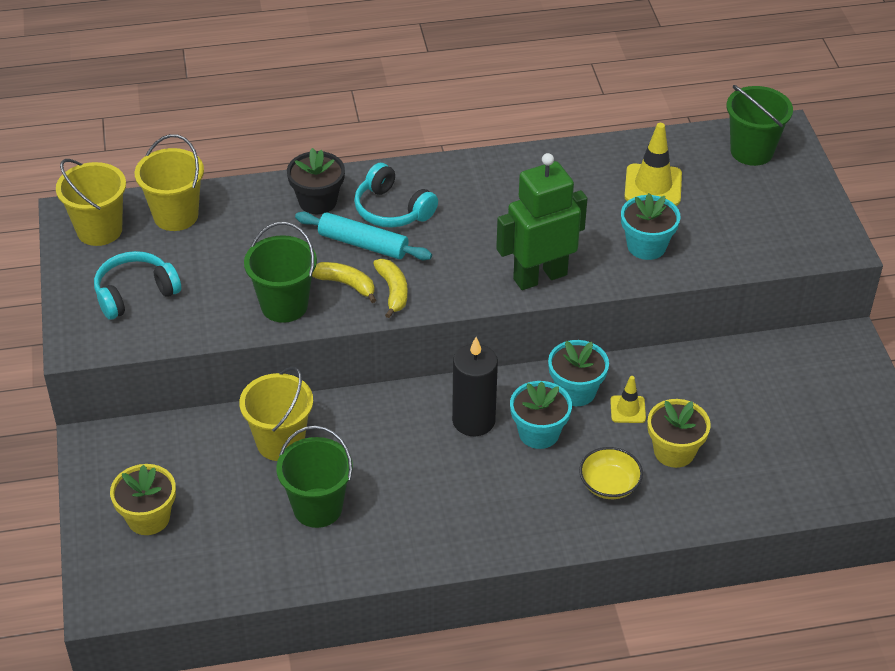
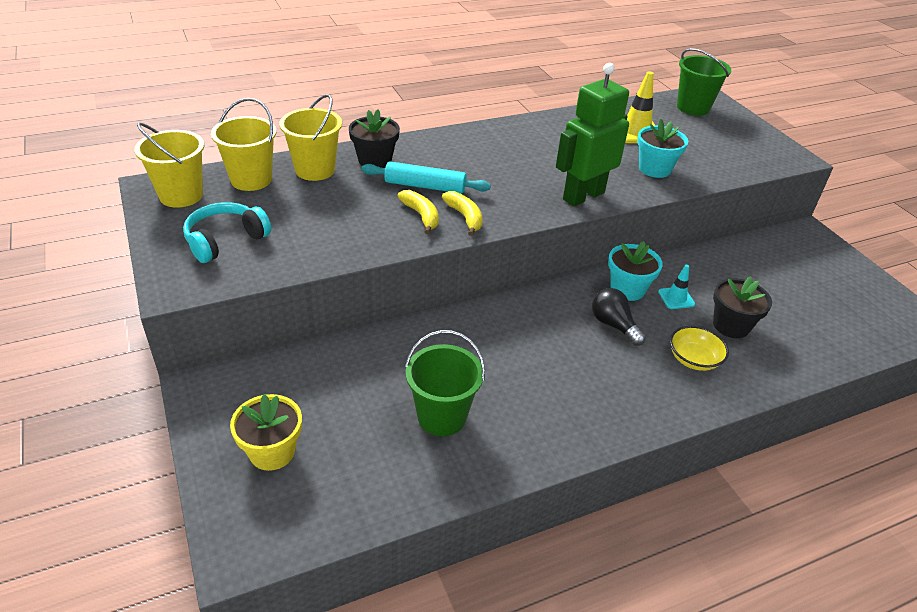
camera: 15 degrees left, 5 degrees down
(280, 442) = (387, 362): yellow bucket -> yellow bucket (315, 170)
(284, 305) = (371, 236): green bucket -> none
(346, 284) = (421, 216): yellow banana -> yellow banana turned 45 degrees clockwise
(392, 210) = (440, 161): turquoise headphones -> none
(473, 420) = (554, 322): black candle -> none
(538, 433) = (613, 325): turquoise flower pot -> black light bulb
(628, 409) = (676, 298): yellow traffic cone -> turquoise traffic cone
(674, 451) = (731, 325): yellow flower pot -> black flower pot

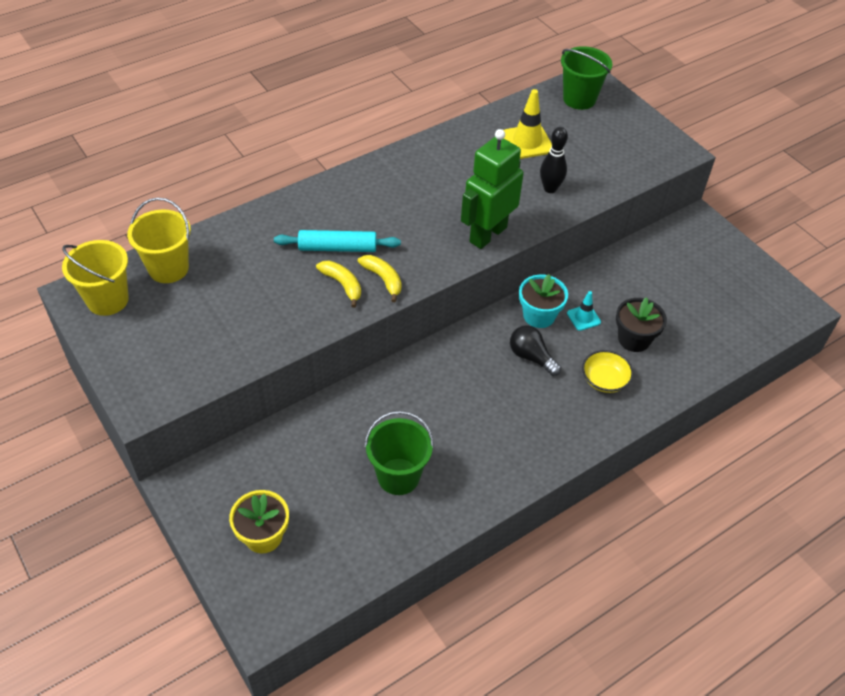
camera: 10 degrees left, 10 degrees up
(225, 240) = (169, 346): turquoise headphones -> none
(315, 170) = (226, 245): yellow bucket -> none
(375, 160) = (281, 223): black flower pot -> none
(654, 169) = (550, 188): turquoise flower pot -> black bowling pin

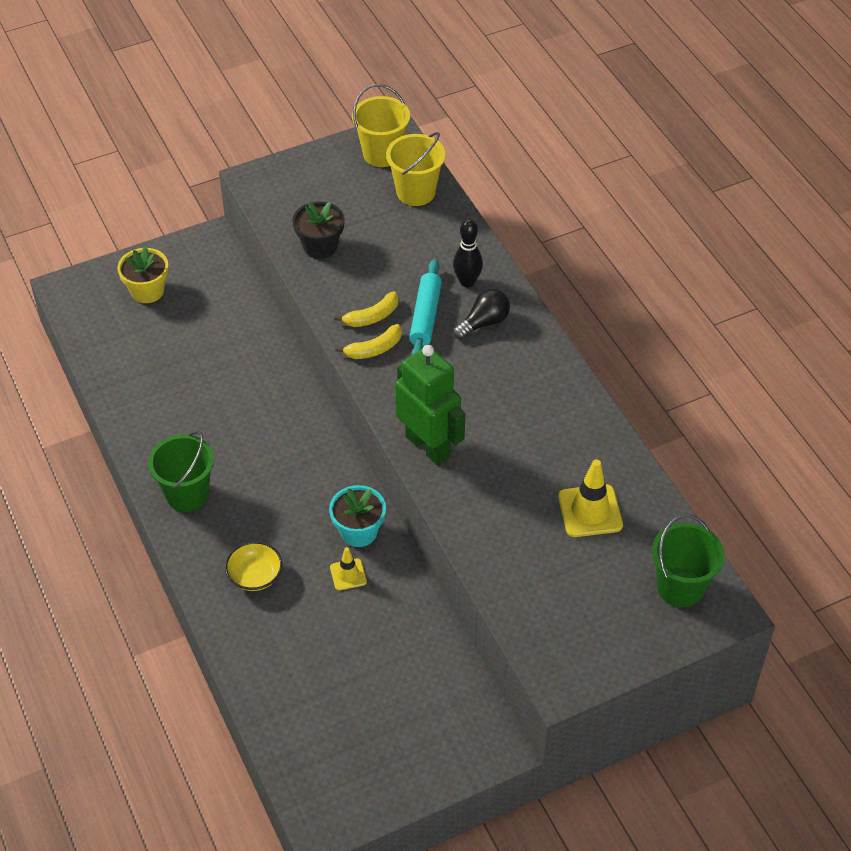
camera: 100 degrees right, 0 degrees up
(398, 476) = (181, 386): green bucket -> green bucket (187, 494)
(531, 357) = (300, 514): black light bulb -> black light bulb (484, 323)
(550, 188) = (499, 519): black bowling pin -> black bowling pin (467, 282)
(583, 318) = (348, 574): turquoise traffic cone -> yellow traffic cone
(634, 339) = (307, 618): black flower pot -> black flower pot (320, 246)

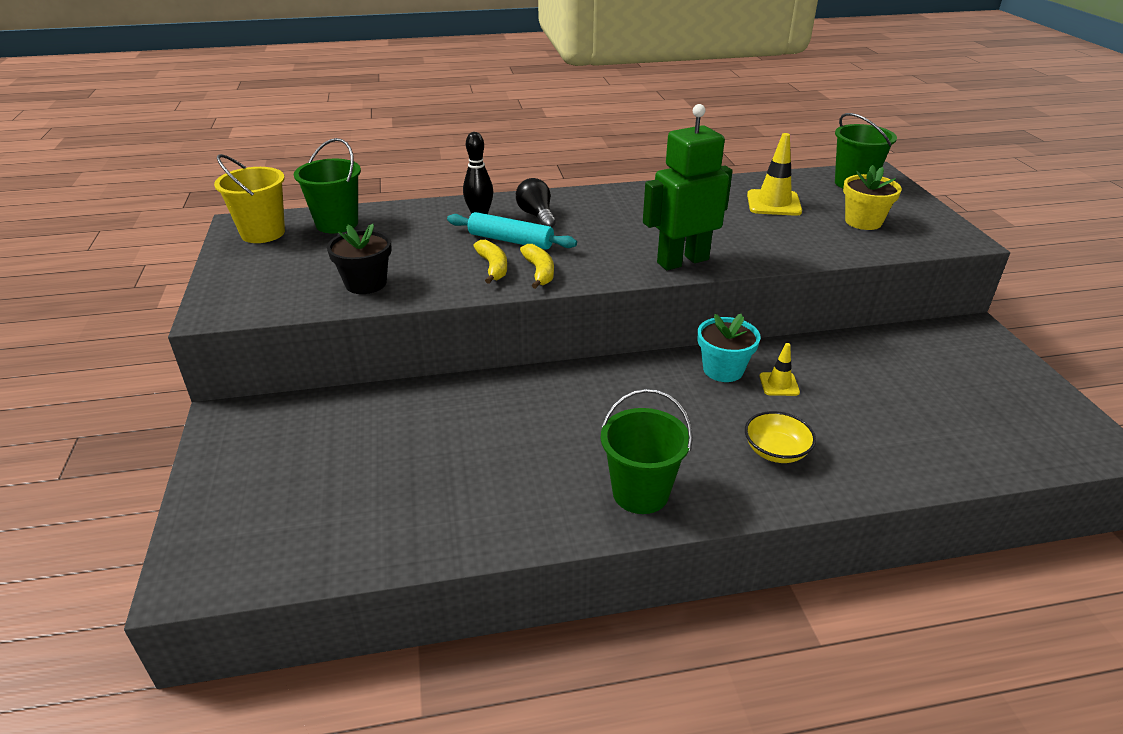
camera: 75 degrees left, 15 degrees down
(147, 291) = (265, 487): yellow flower pot -> yellow flower pot (863, 222)
(416, 192) = (337, 224): yellow bucket -> green bucket

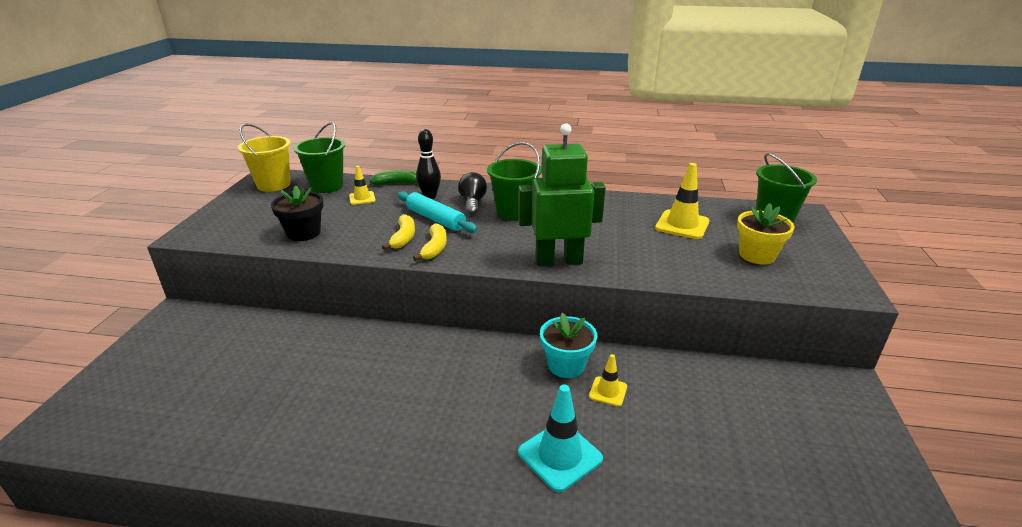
camera: 20 degrees right, 5 degrees down
(398, 231) = (362, 198): none -> yellow traffic cone
(424, 207) = (397, 183): none -> green banana
(640, 493) = (411, 460): green bucket -> green bucket (514, 212)
(776, 451) = (560, 455): yellow bowl -> turquoise traffic cone

